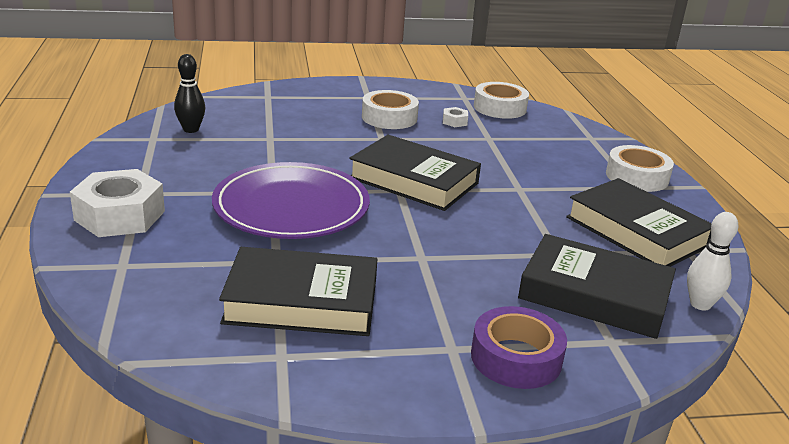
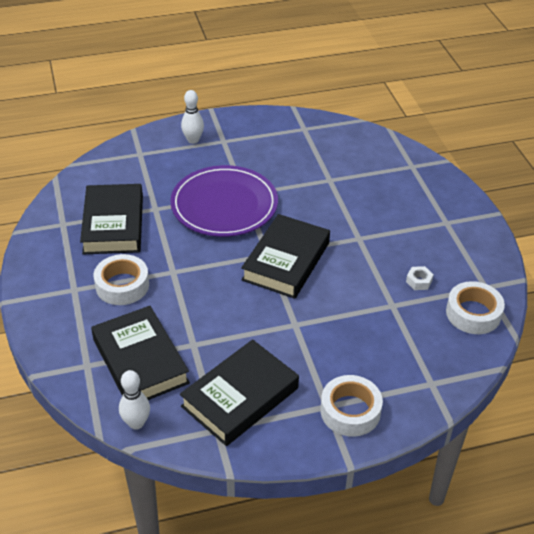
camera: 85 degrees right, 15 degrees up
(120, 216) = (193, 140): white nut -> white bowling pin
(191, 129) = (326, 141): black bowling pin -> none
(389, 117) = (405, 239): white tape -> white tape (122, 285)
(516, 358) = (66, 317): purple tape -> none
(594, 294) = (140, 361): black book -> black book turned 45 degrees counterclockwise

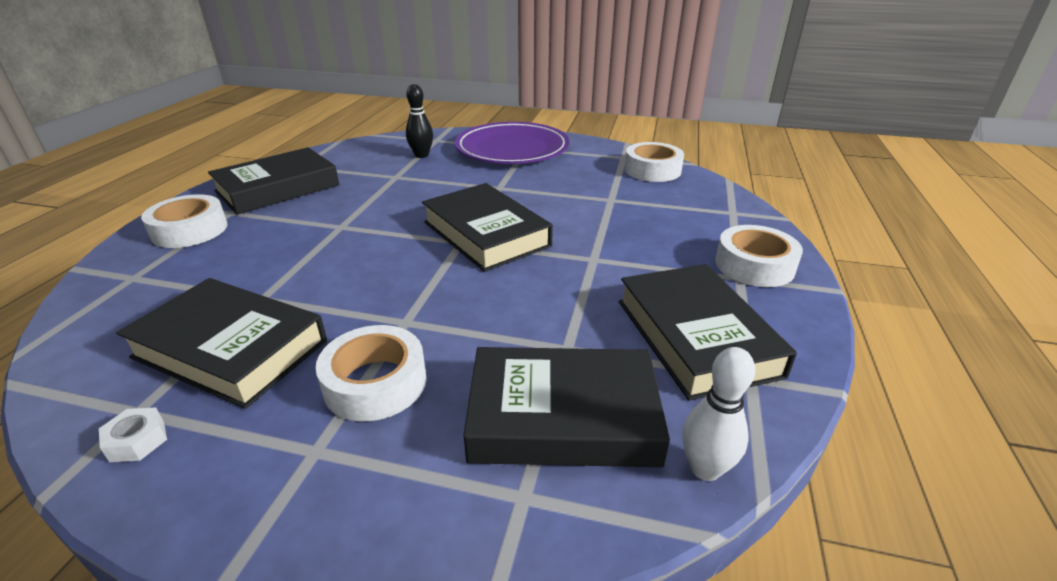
camera: 60 degrees left, 10 degrees down
(193, 140) = (189, 230): white bowling pin -> white tape
(224, 205) = (339, 244): purple plate -> purple plate (512, 149)
(266, 139) = (277, 188): none -> black book
(375, 174) = (421, 155): none -> black bowling pin
(419, 281) = (590, 179): white nut -> white nut (137, 441)

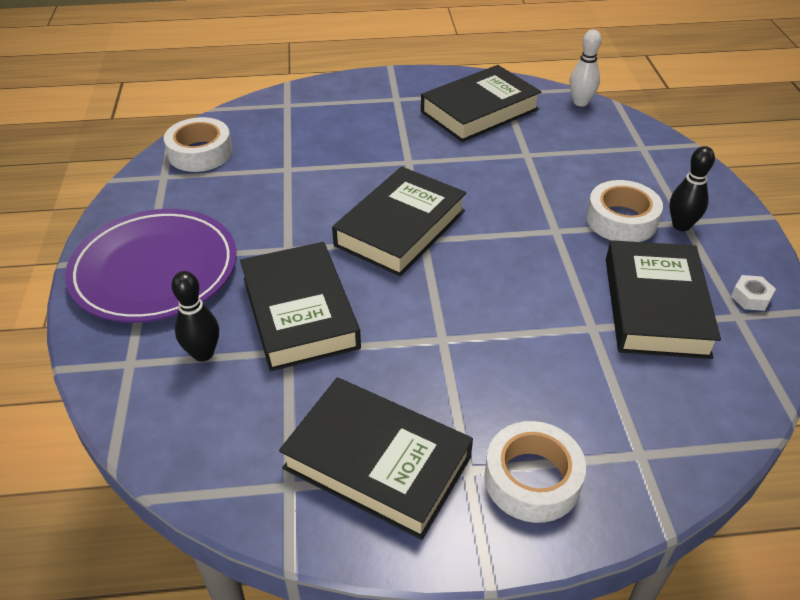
camera: 110 degrees left, 10 degrees up
(312, 441) = (681, 225): none -> black bowling pin
(563, 416) = (584, 145): black book -> black book (299, 312)
(754, 265) = (375, 93): white tape -> none

